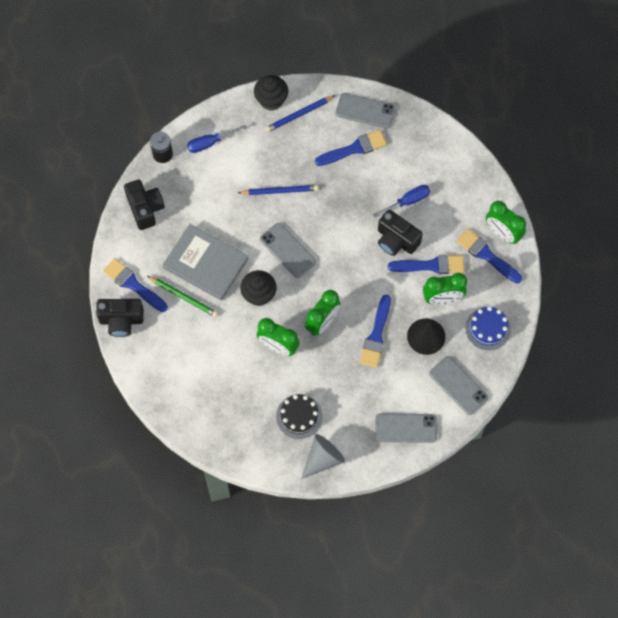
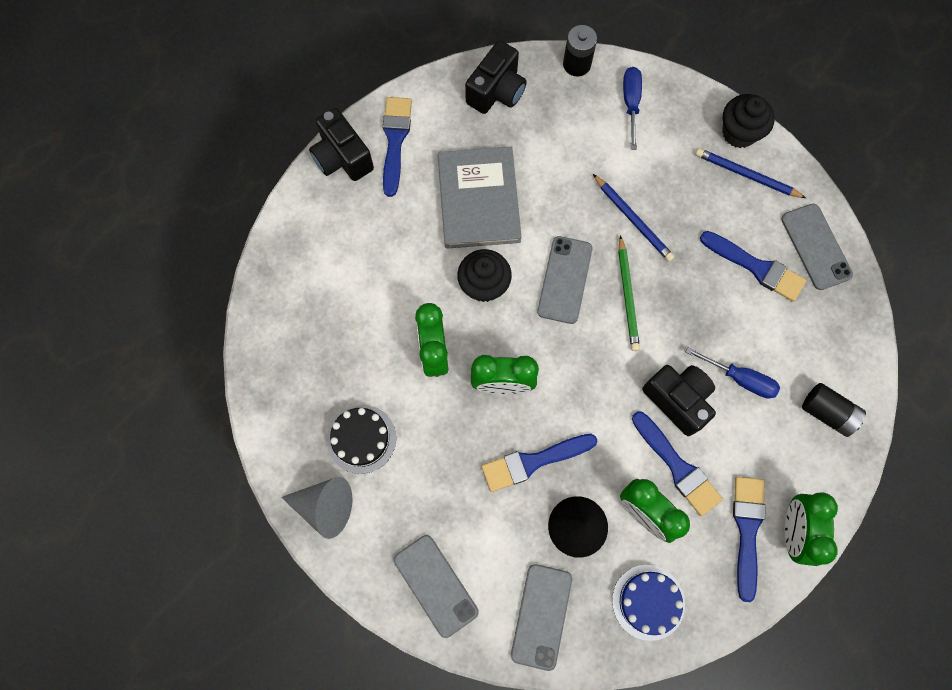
camera: 55 degrees right, 5 degrees up
(183, 297) = (419, 204): green pencil -> green pencil (627, 295)
(210, 143) = (631, 104): blue screwdriver -> blue screwdriver turned 60 degrees clockwise
(396, 240) = (678, 400): black camera -> black camera turned 135 degrees clockwise
(456, 172) = (827, 412): none -> black battery

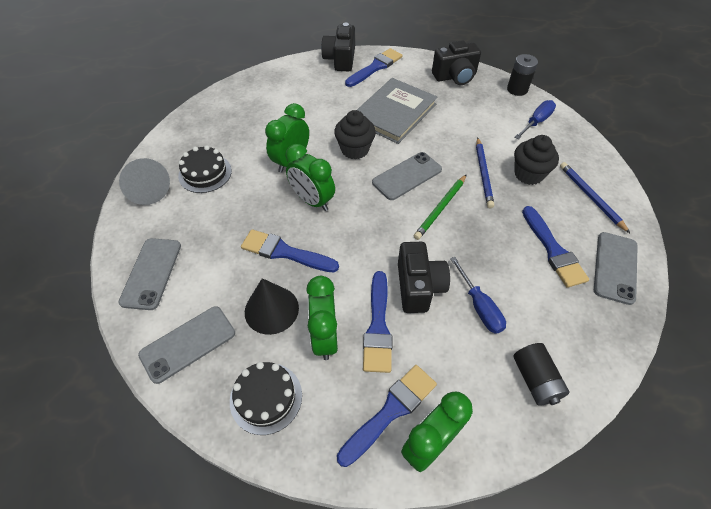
camera: 40 degrees right, 20 degrees down
(648, 602) = (266, 397): blue cake -> black cake
(739, 132) = (604, 173): black cupcake -> black cupcake (528, 174)

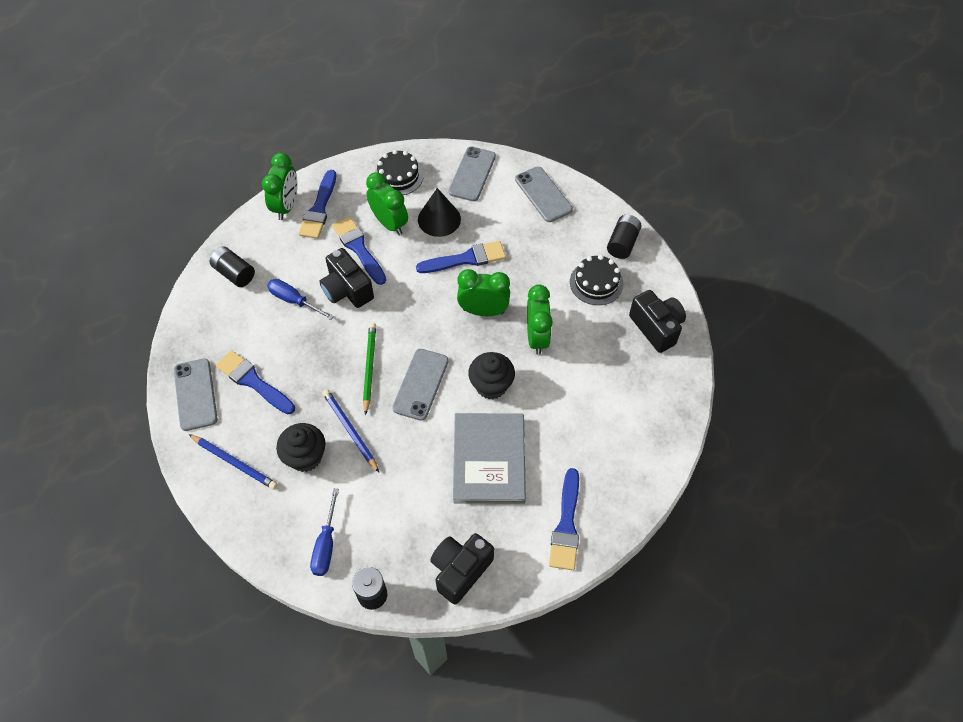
camera: 145 degrees right, 5 degrees up
(148, 190) = (622, 243): grey cone -> black battery
(340, 59) = (618, 512): black camera -> black camera (656, 328)

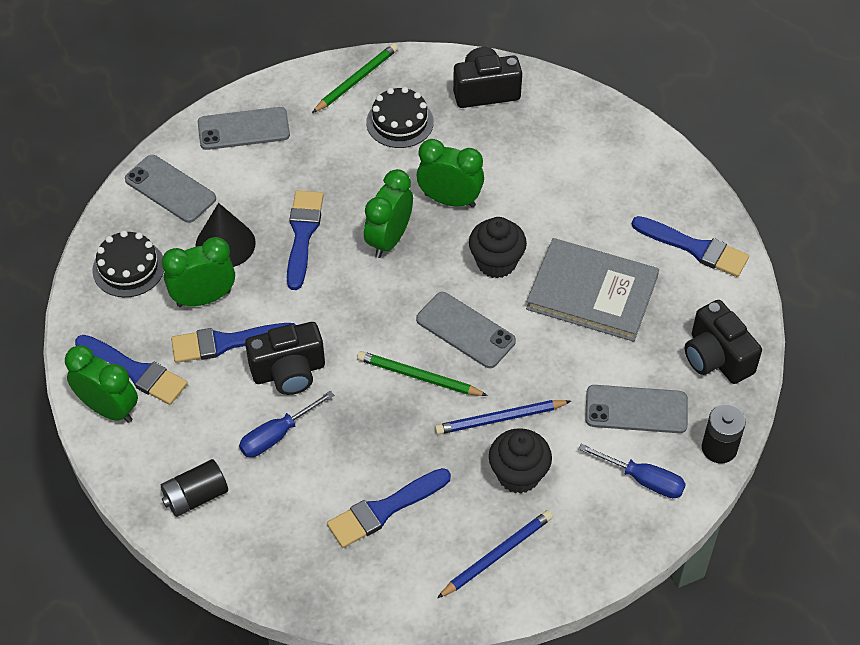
camera: 70 degrees left, 5 degrees down
(195, 394) = (375, 582): grey phone -> grey phone (636, 409)
(622, 243) = (356, 80): black battery -> green pencil

